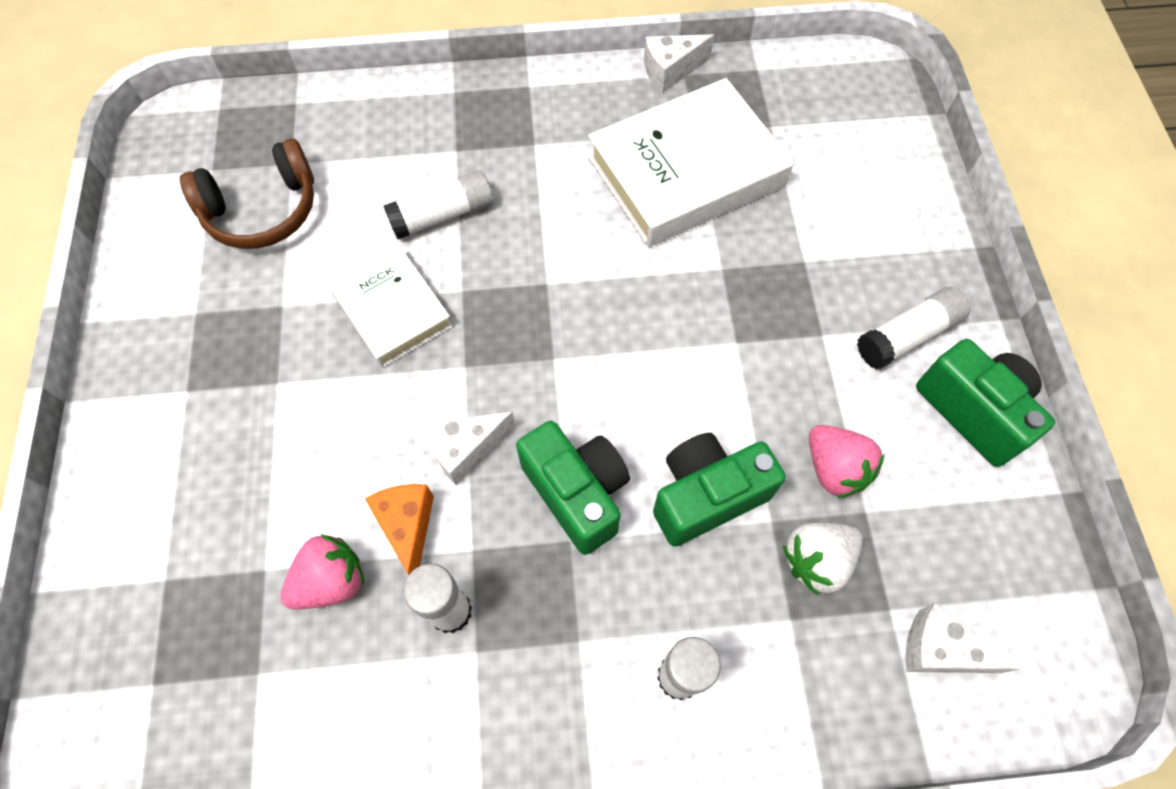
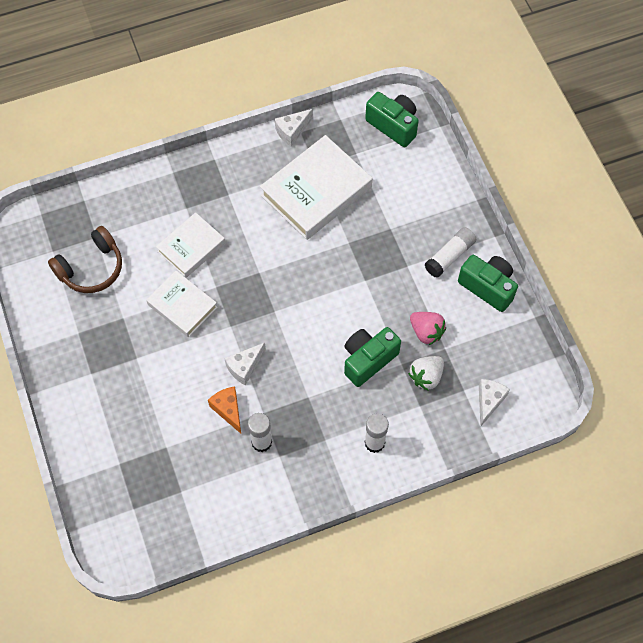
camera: 15 degrees left, 0 degrees up
(331, 581) = (200, 443): pink strawberry -> none
(442, 215) = (191, 247): white glue stick -> white book
(577, 493) = (305, 374): green camera -> green camera (393, 125)
(939, 650) = (489, 402): white cheese -> white cheese turned 105 degrees clockwise

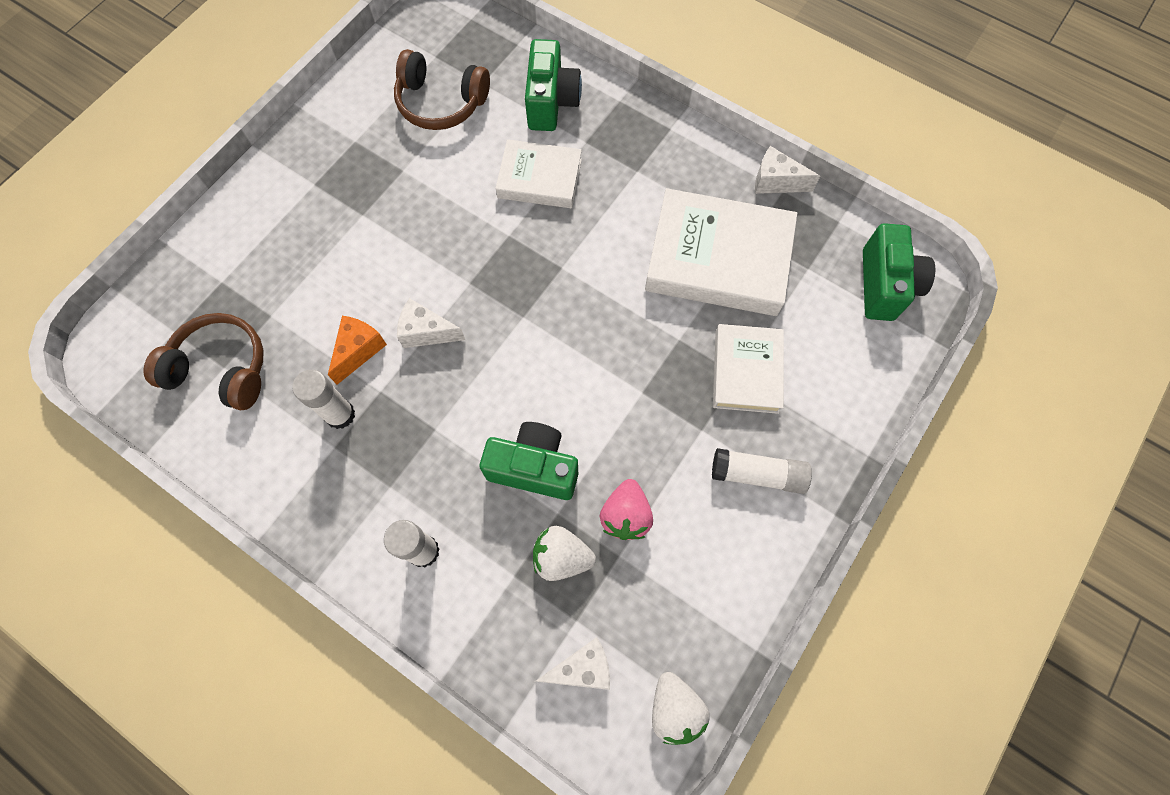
camera: 55 degrees right, 5 degrees up
(181, 493) = (221, 368): none -> brown headphones
(182, 306) = (459, 217): white book -> white book (746, 371)
(488, 287) = (752, 554): green camera -> green camera (551, 102)
(537, 372) = (674, 709): none -> white strawberry

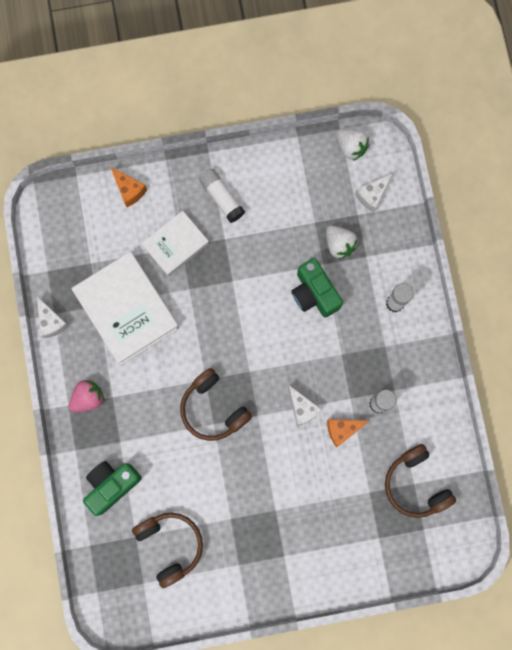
camera: 135 degrees left, 10 degrees up
(524, 248) = (213, 409): none -> brown headphones
(539, 179) = (166, 442): white book -> none
(582, 667) = (372, 195): white cheese -> white cheese turned 75 degrees counterclockwise
(625, 515) = (295, 235): pink strawberry -> pink strawberry (88, 398)
(674, 709) = (351, 147): white strawberry -> white strawberry turned 105 degrees clockwise
(864, 380) = (129, 190): none -> orange cheese
(885, 285) = (66, 220): green camera -> none

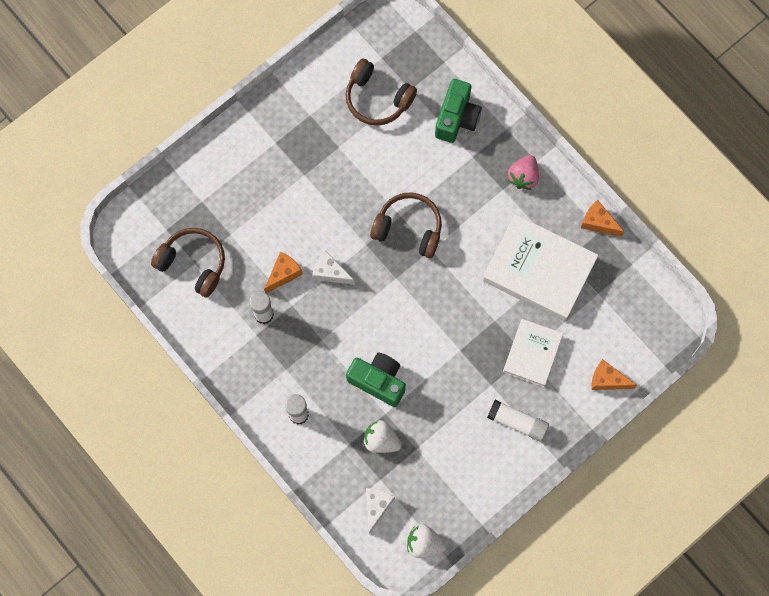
camera: 150 degrees right, 5 degrees down
(52, 322) = (598, 222): white cheese -> orange cheese

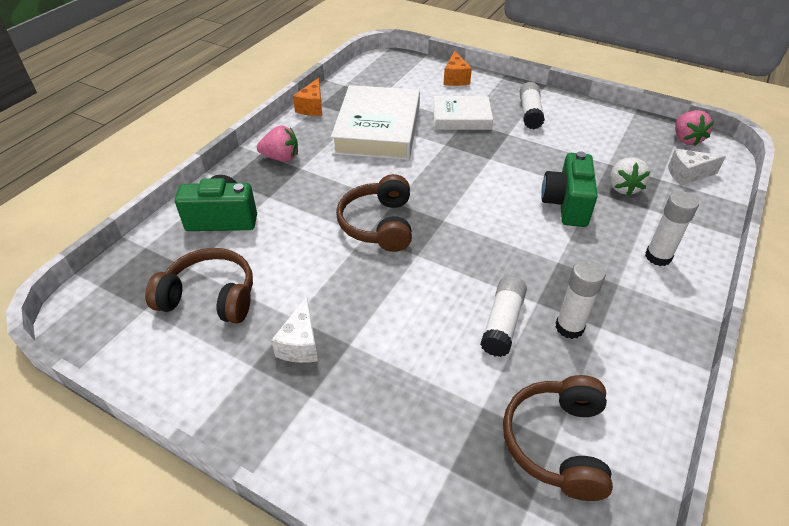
camera: 110 degrees left, 30 degrees down
(283, 274) = (502, 323): orange cheese -> white glue stick
(330, 272) = (471, 277): white cheese -> white cheese (300, 344)
(377, 99) = (210, 297): brown headphones -> brown headphones turned 90 degrees counterclockwise
(424, 543) = (686, 139): white strawberry -> pink strawberry

